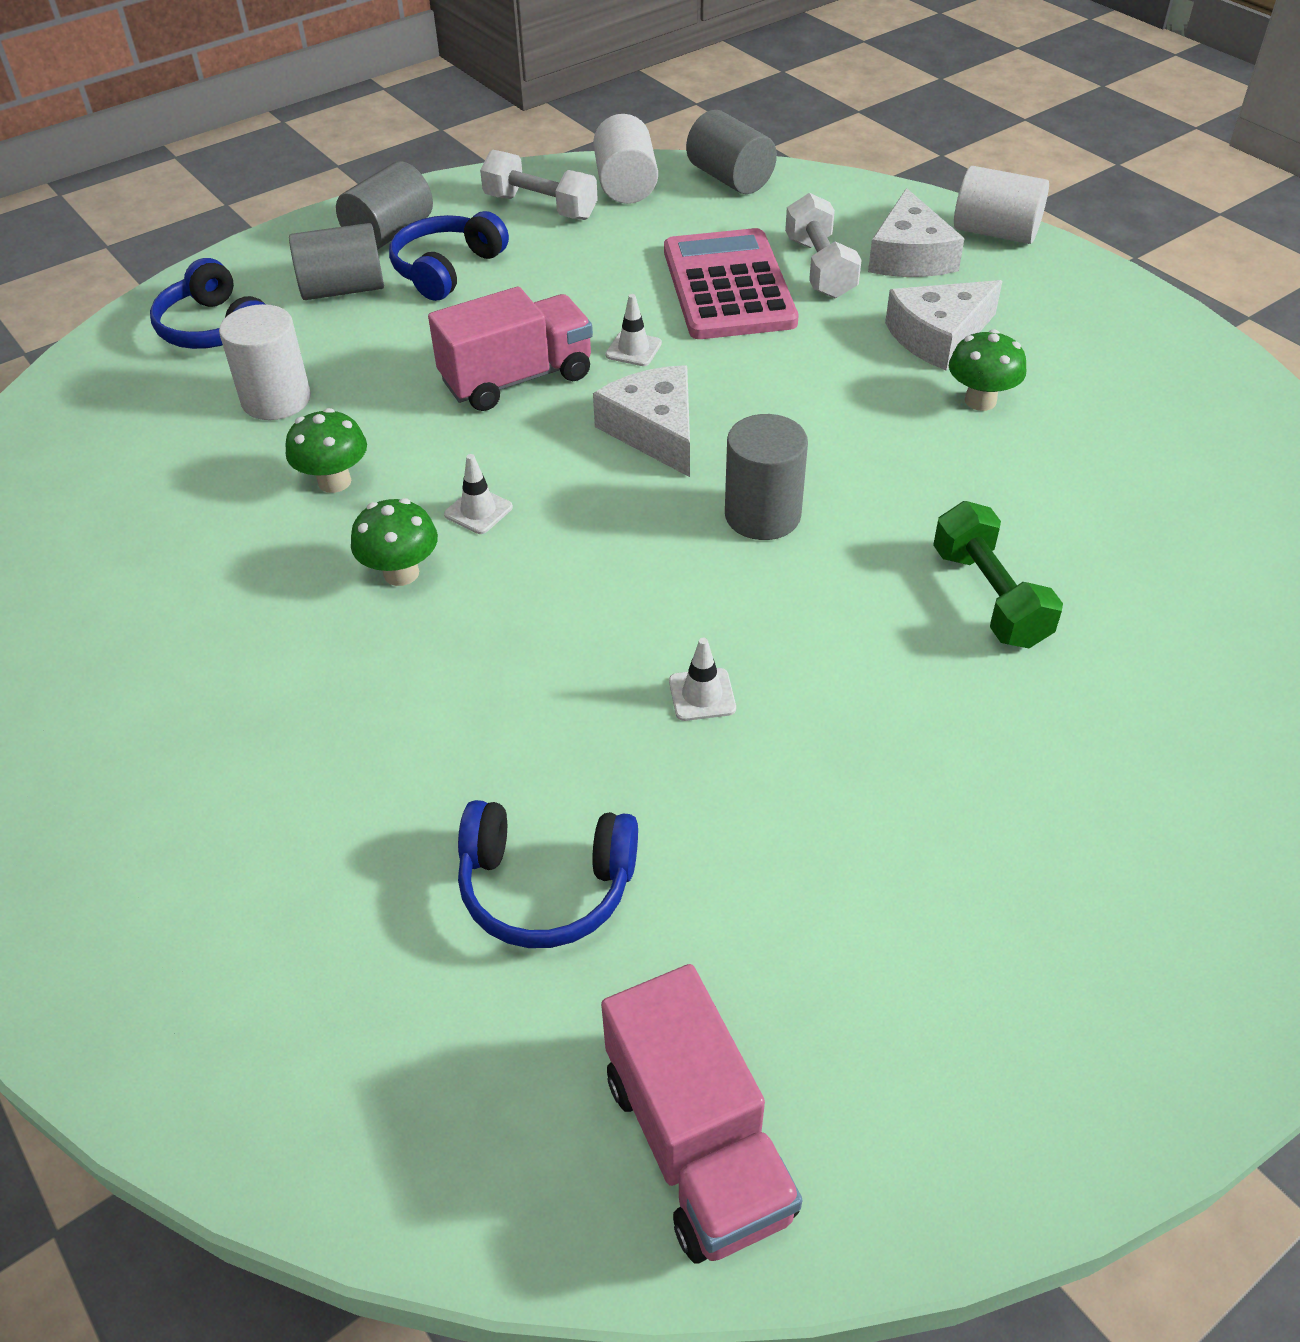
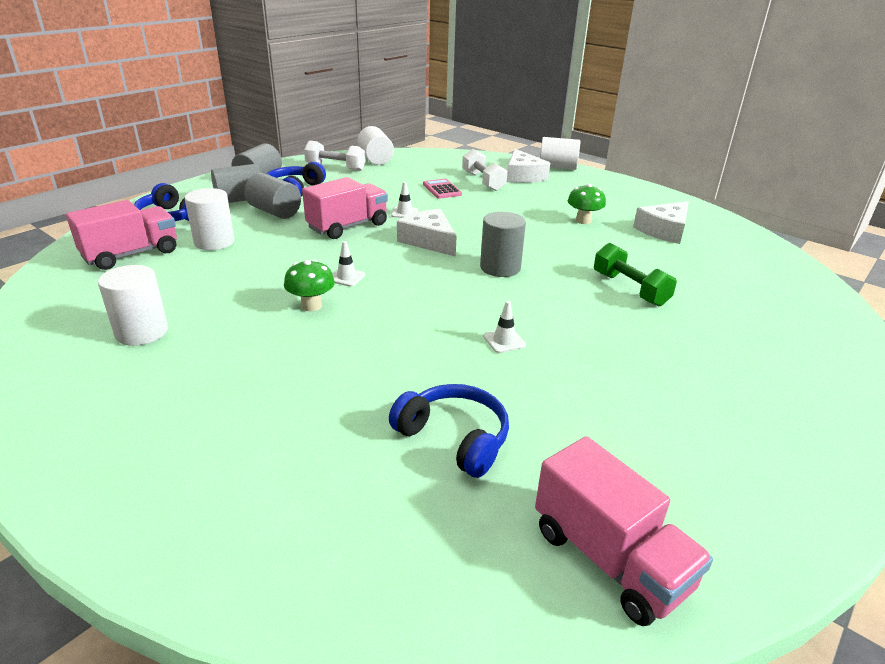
camera: 15 degrees left, 15 degrees down
(125, 601) = (142, 332): none -> white cylinder
(137, 418) = (131, 254): none -> pink truck
(334, 481) = (259, 272): green mushroom -> none
(546, 887) = (454, 438): blue headphones -> blue headphones turned 135 degrees counterclockwise
(728, 286) = (442, 189): pink calculator -> pink calculator, size x0.50
(730, 179) = (425, 155): grey cylinder -> grey cylinder (274, 212)
(939, 336) = (551, 201): white cheese -> white cheese (664, 230)

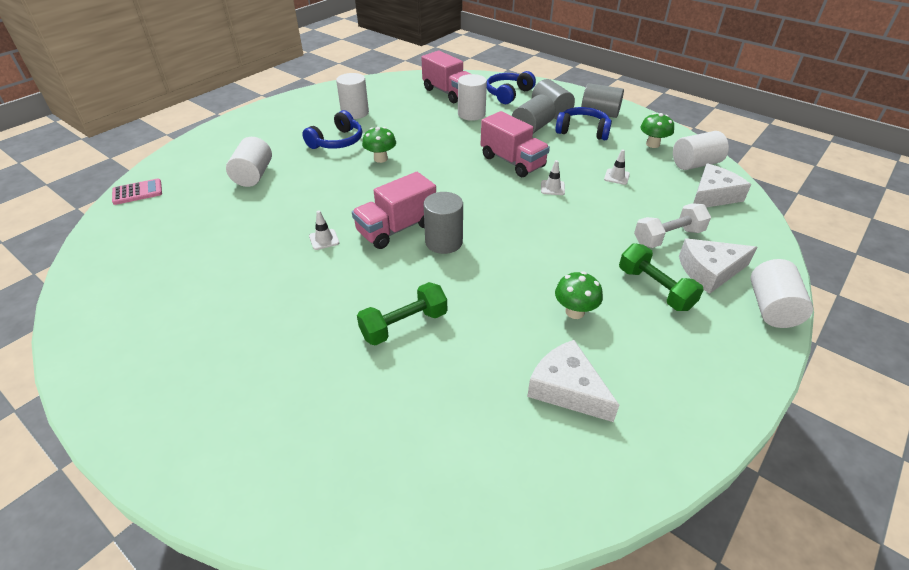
camera: 90 degrees right, 10 degrees up
(326, 425) = (253, 175): none -> white cylinder
(335, 168) = (652, 144): white dumbbell -> green mushroom
(346, 277) = (421, 168): white traffic cone -> white traffic cone (616, 177)
(429, 241) = (493, 203): white cheese -> white cheese (713, 196)
(442, 189) = (626, 208): pink calculator -> pink calculator (137, 192)
(454, 438) = (226, 217): blue headphones -> blue headphones (337, 141)
(547, 193) = (655, 289): none -> green dumbbell
(609, 558) = (113, 266): pink truck -> pink truck (396, 229)

